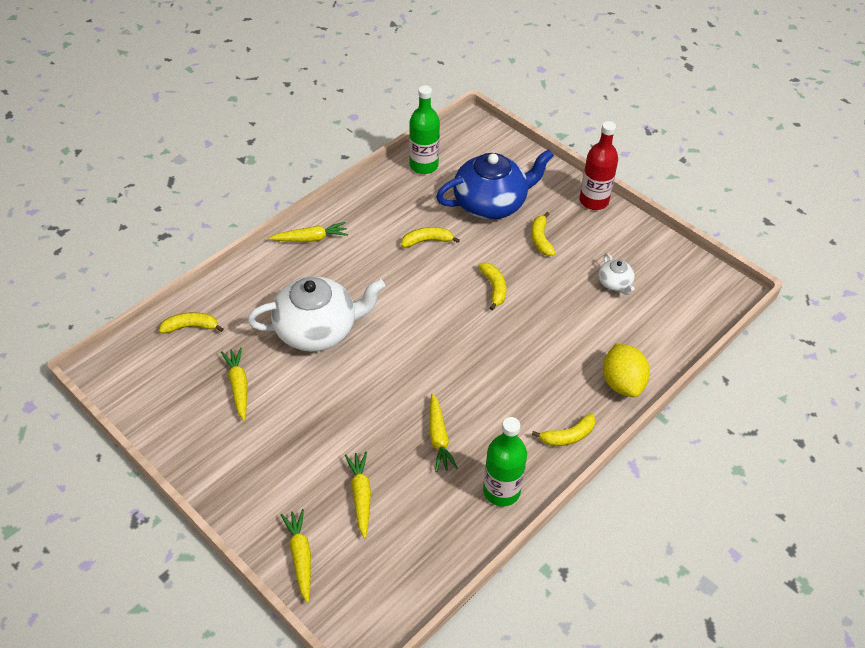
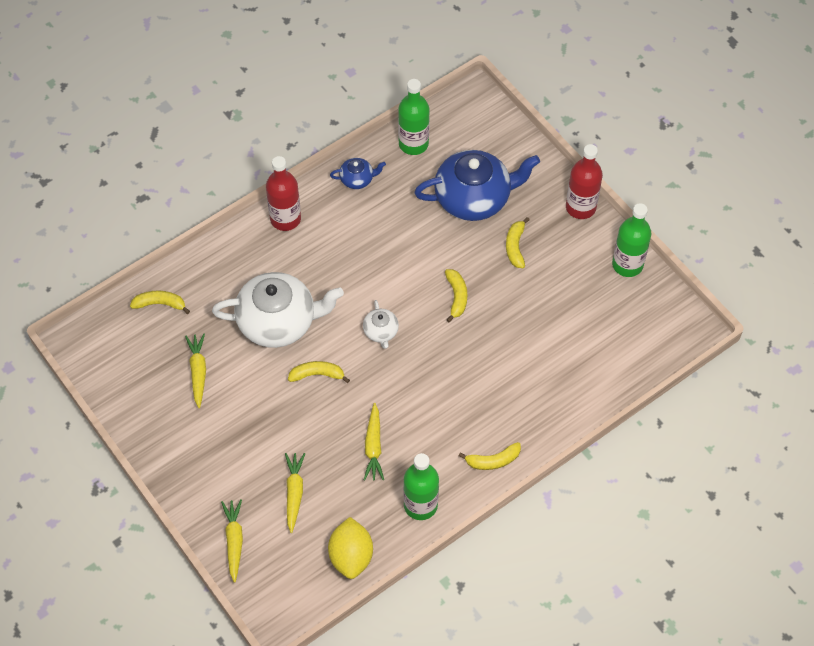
camera: 10 degrees right, 10 degrees up
(310, 238) = (285, 219): yellow carrot -> red bottle
(376, 199) = (357, 179): none -> blue teapot
(427, 241) = (400, 235): yellow banana -> yellow banana (317, 374)
(615, 283) = (578, 306): white teapot -> white teapot (381, 332)
(622, 383) = (557, 414): yellow lemon -> yellow lemon (351, 556)
(651, 243) = (627, 264): none -> green bottle

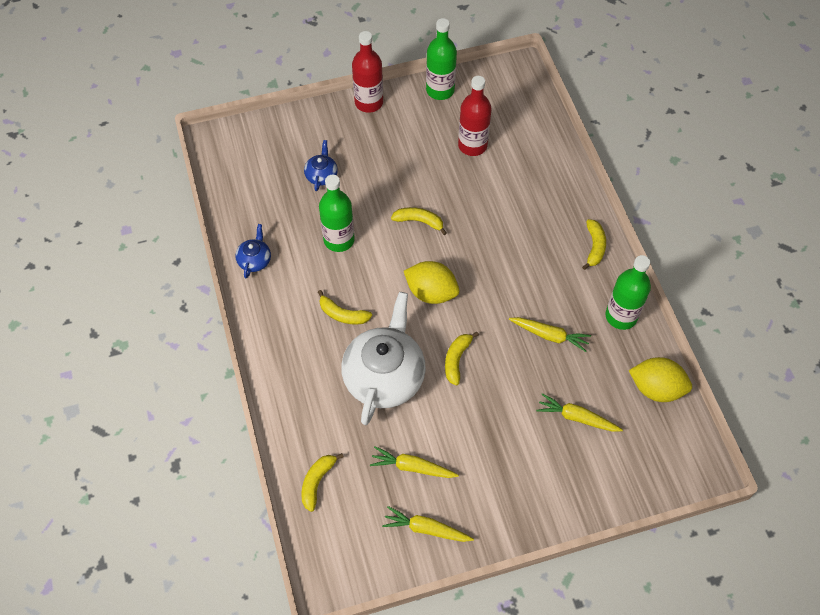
camera: 70 degrees left, 0 degrees up
(234, 541) = (612, 487): yellow carrot -> yellow carrot (426, 529)
(285, 219) = (270, 335): red bottle -> red bottle (472, 145)
(381, 332) = (431, 292): white teapot -> yellow lemon
(413, 144) = (239, 203): green bottle -> green bottle (339, 240)
(474, 198) = (321, 175): blue teapot -> blue teapot, size x0.45
(515, 246) = (387, 161): yellow banana -> yellow banana (342, 314)

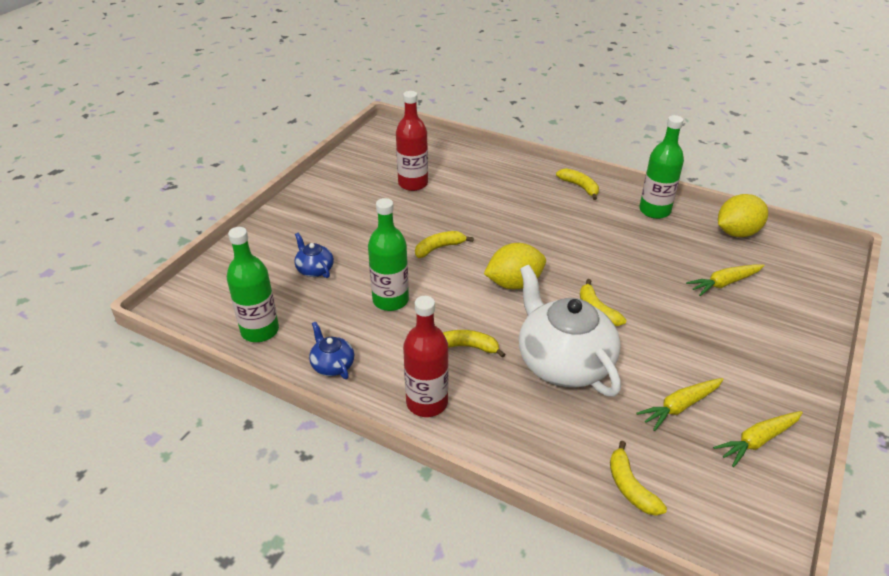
camera: 45 degrees left, 20 degrees down
(342, 314) = (467, 347): yellow banana -> yellow banana turned 150 degrees counterclockwise
(369, 102) = (293, 204): red bottle -> red bottle (427, 402)
(440, 90) = (342, 168): green bottle -> green bottle (260, 331)
(549, 335) = (632, 251): yellow carrot -> none

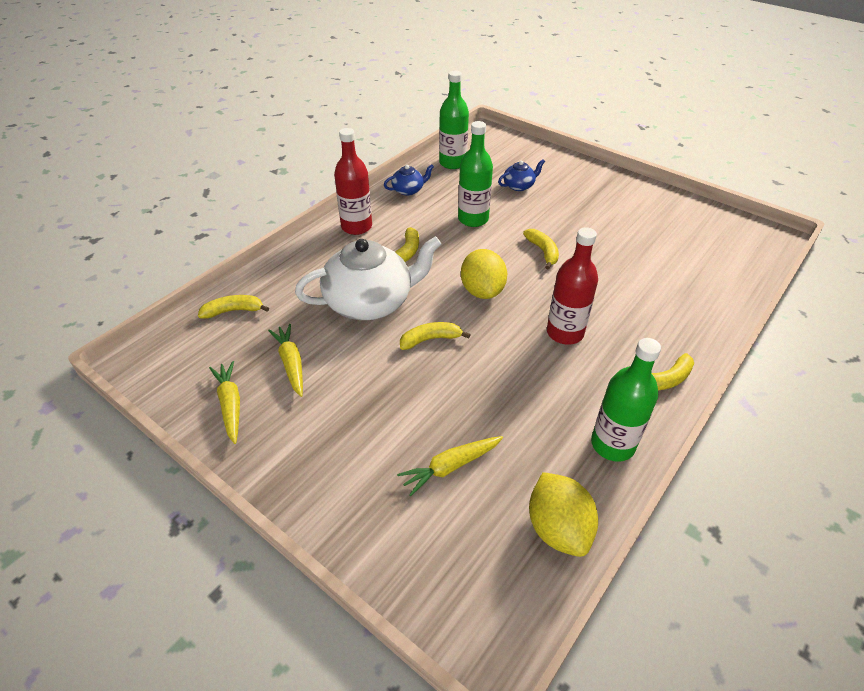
camera: 100 degrees right, 5 degrees up
(413, 183) = (657, 246): red bottle -> red bottle (565, 333)
(724, 283) = (450, 467): yellow carrot -> yellow carrot turned 105 degrees counterclockwise

